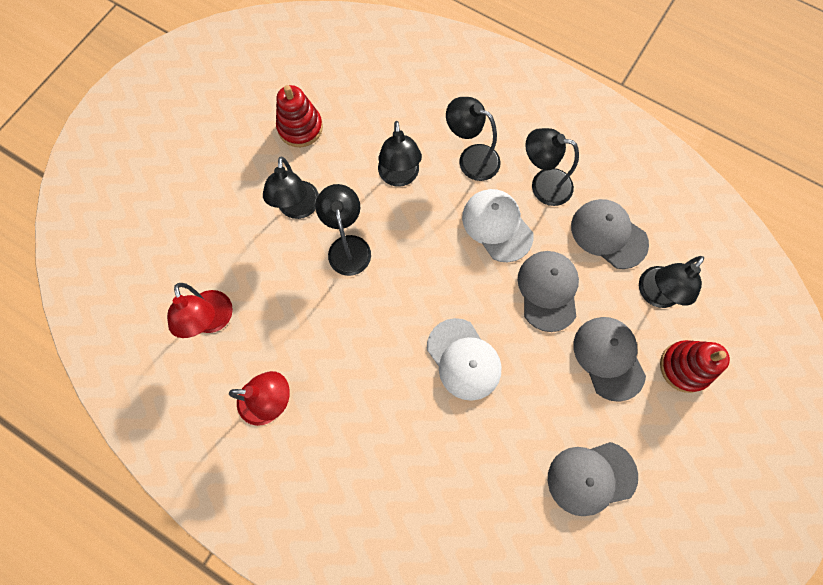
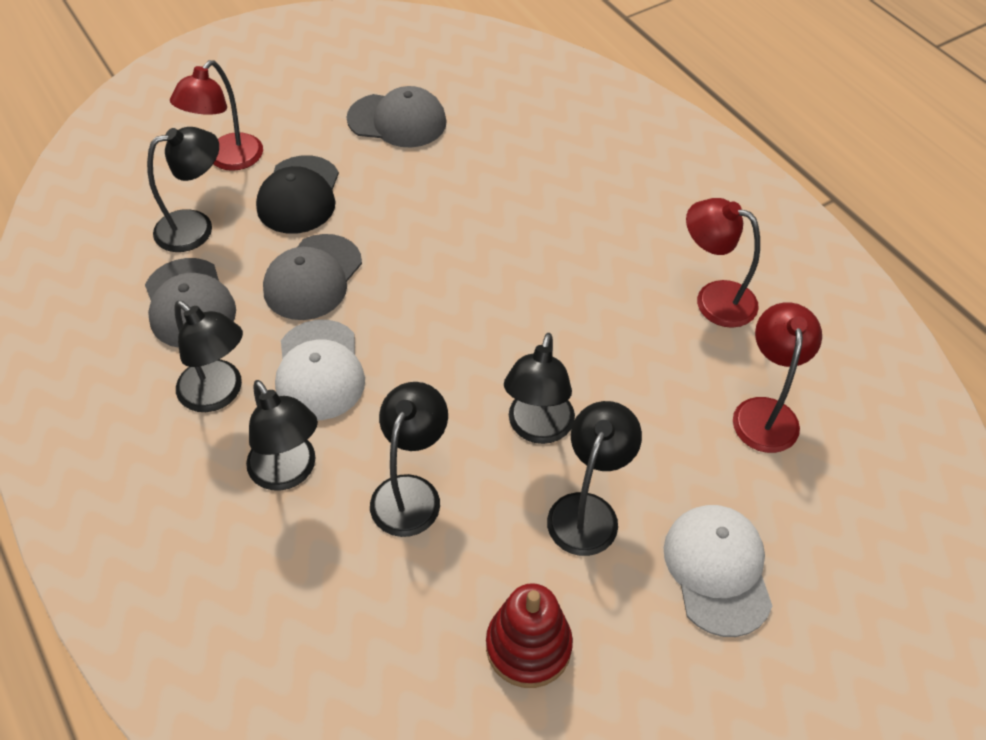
camera: 155 degrees left, 20 degrees down
(463, 359) = (461, 253): white cap -> white cap (717, 570)
(608, 358) = (299, 195): grey cap -> black cap
(684, 367) = (228, 160): red stacking toy -> red lamp

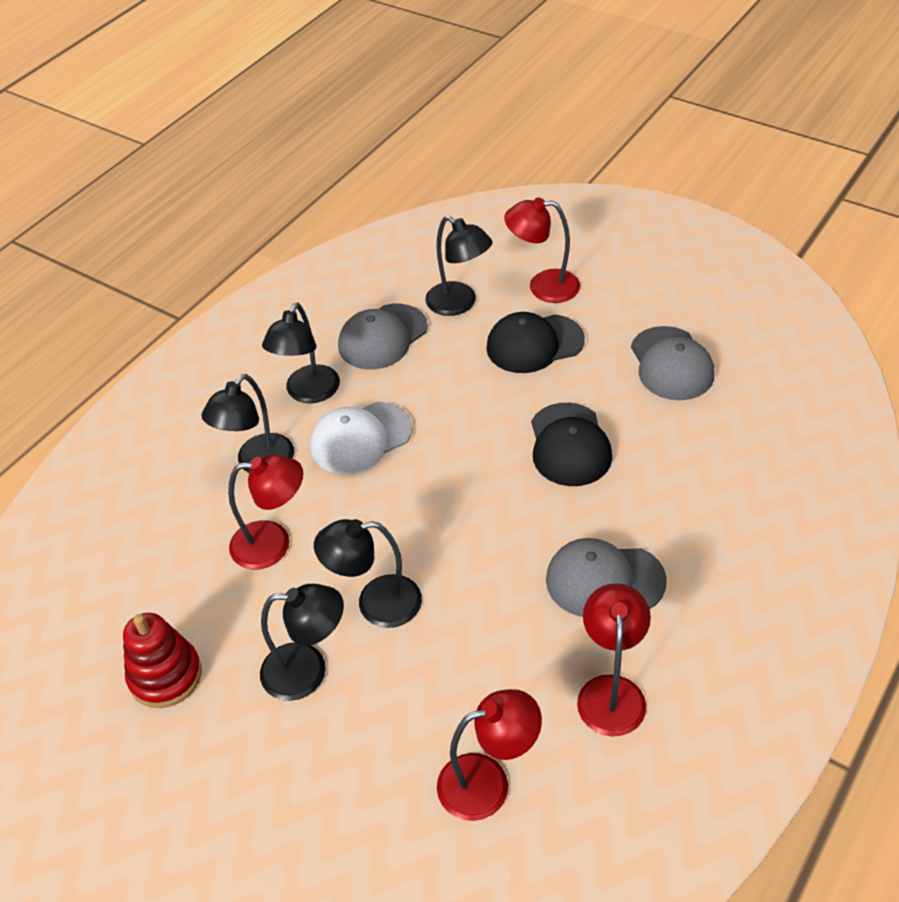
camera: 70 degrees right, 5 degrees down
(313, 277) = (451, 392): grey cap -> grey cap (604, 580)
(411, 492) = (273, 544): black lamp -> red lamp
(441, 221) = (569, 445): none -> black cap
(717, 570) = (288, 793): white cap -> none

